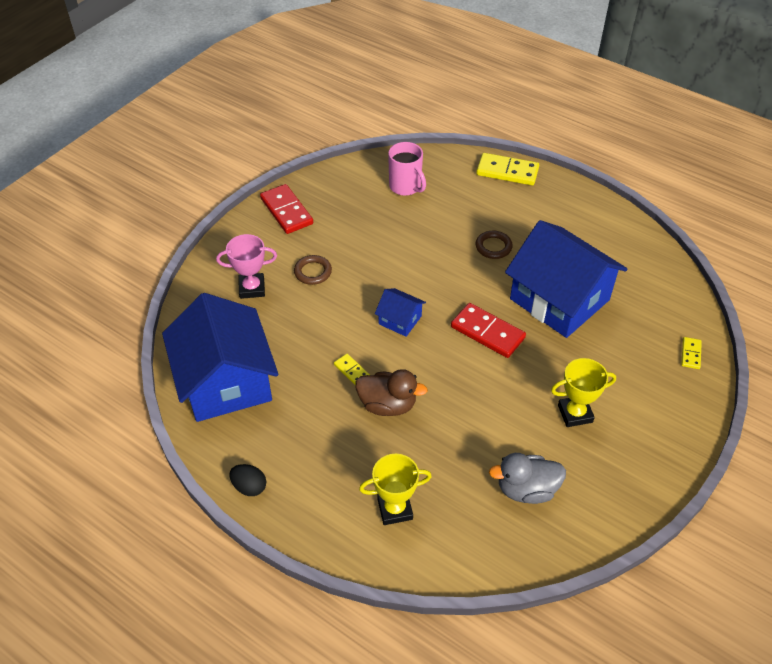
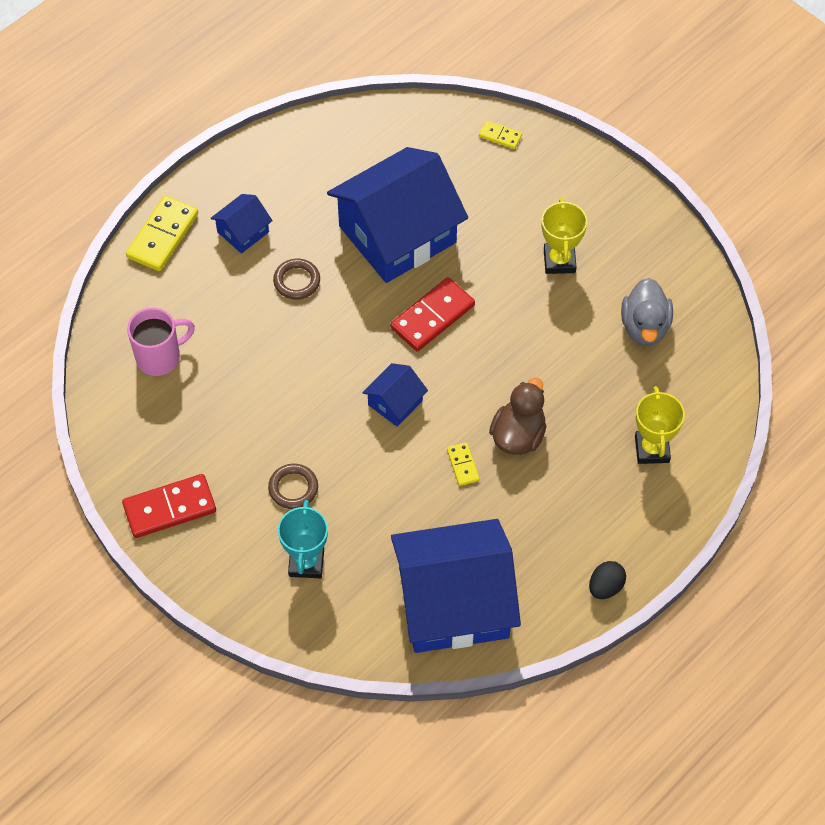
camera: 80 degrees left, 10 degrees up
(252, 288) = (306, 562): pink trophy -> turquoise trophy
(351, 371) = (462, 465): yellow domino -> yellow domino turned 75 degrees counterclockwise
(526, 211) = (243, 232): none -> blue house

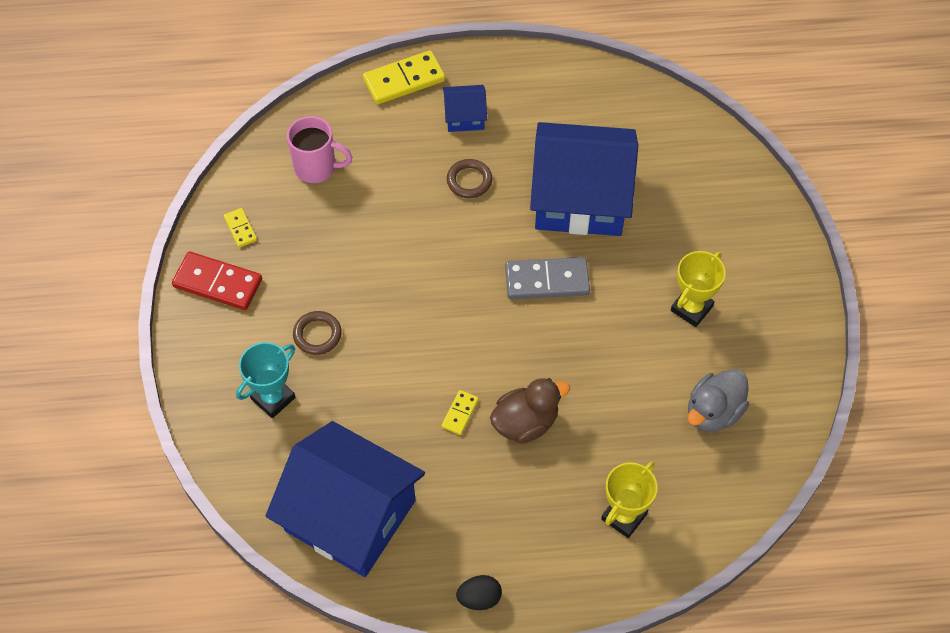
camera: 40 degrees right, 0 degrees up
(395, 403) = (454, 326): blue house -> none
(432, 317) = (547, 281): red domino -> grey domino
(500, 136) = (736, 176): yellow domino -> yellow domino (240, 229)

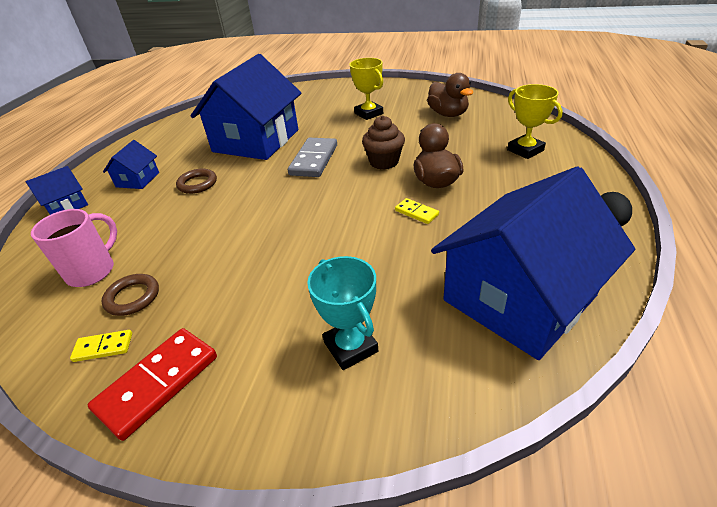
camera: 70 degrees left, 20 degrees down
(317, 335) = (287, 296): brown ring -> brown ring (132, 297)
(404, 80) = (66, 206): yellow domino -> blue house
(558, 359) = (384, 162): none -> brown cupcake
(713, 412) = (448, 114): grey duck -> brown duck

